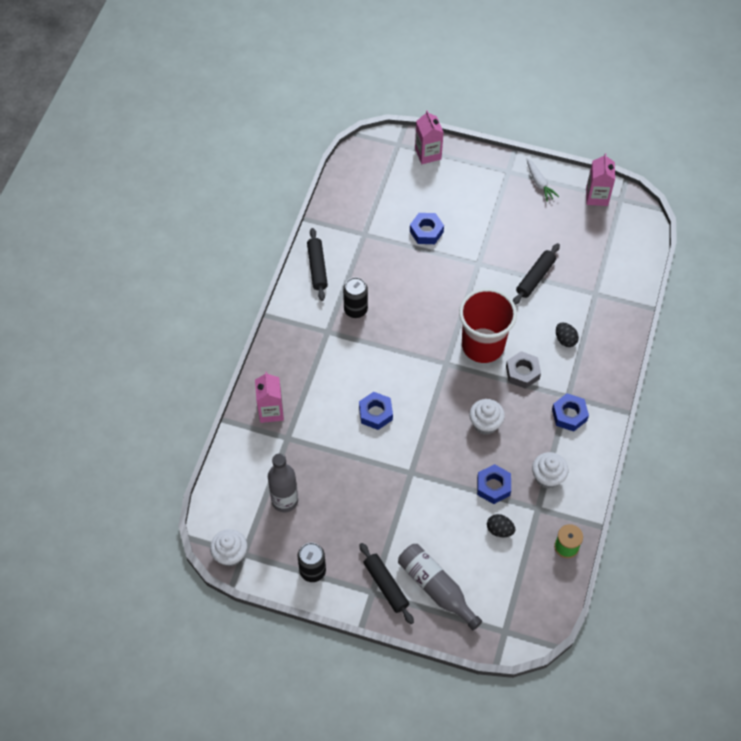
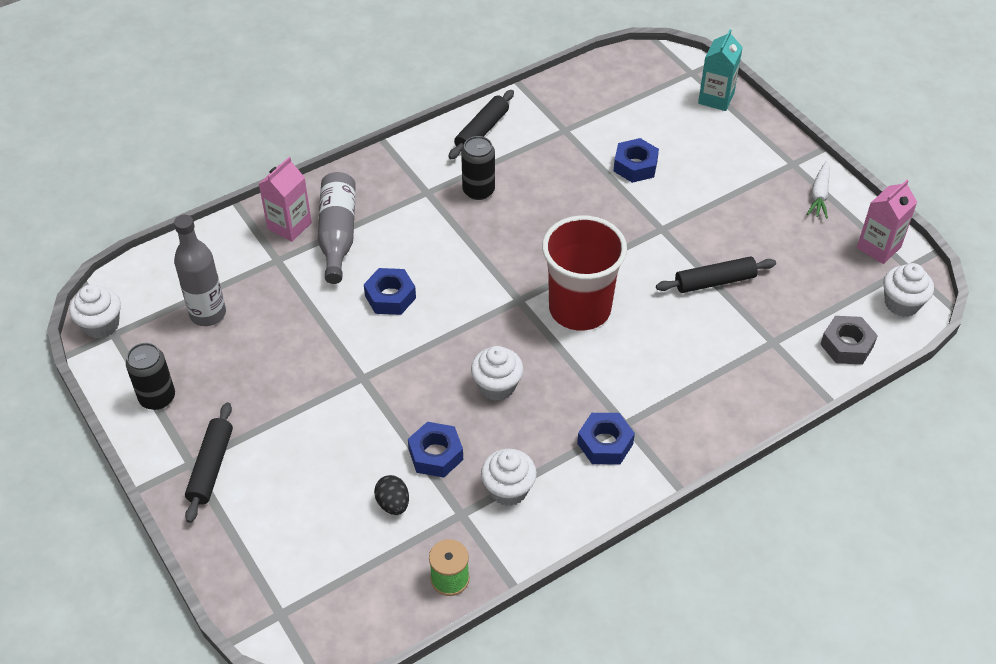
camera: 40 degrees right, 10 degrees down
(428, 154) = (716, 98): pink carton -> turquoise carton
(436, 588) = (259, 509): grey bottle -> grey bottle (338, 234)
(522, 372) = (596, 364): grey nut -> grey nut (846, 345)
(565, 340) = (684, 364): black egg -> none
(636, 224) = (901, 303): none -> white cupcake

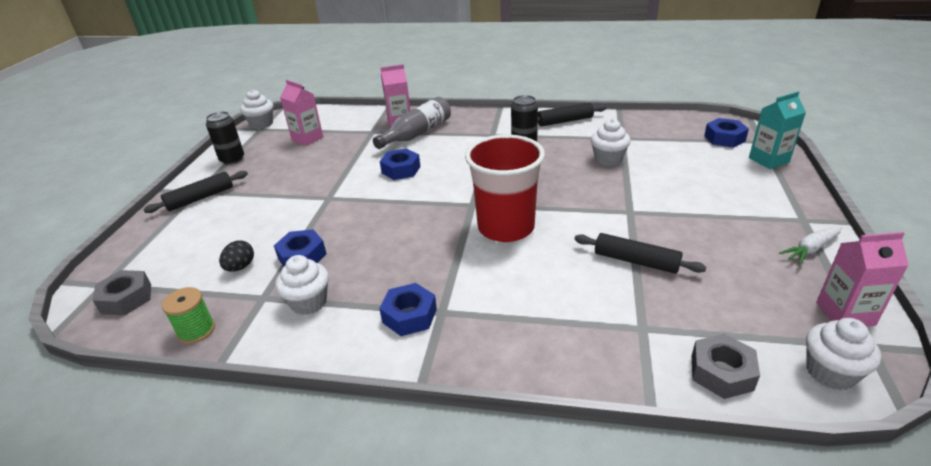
camera: 45 degrees right, 15 degrees down
(208, 314) = (307, 138): grey bottle -> pink carton
(332, 605) = (126, 299): none -> grey nut
(497, 386) = (391, 241): white cupcake -> white cupcake (608, 159)
(635, 166) = (652, 172): blue nut -> blue nut (724, 138)

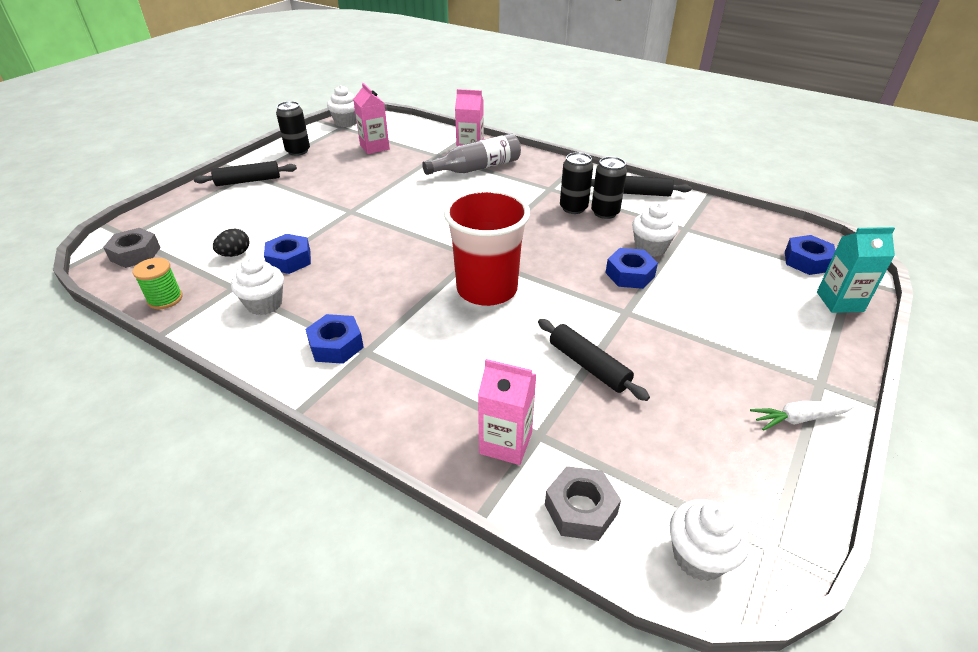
camera: 20 degrees right, 5 degrees up
(401, 170) = (434, 201): blue nut -> blue nut (630, 274)
(552, 142) = (605, 212): none -> black can
(845, 314) = (774, 502): pink carton -> pink carton (505, 443)

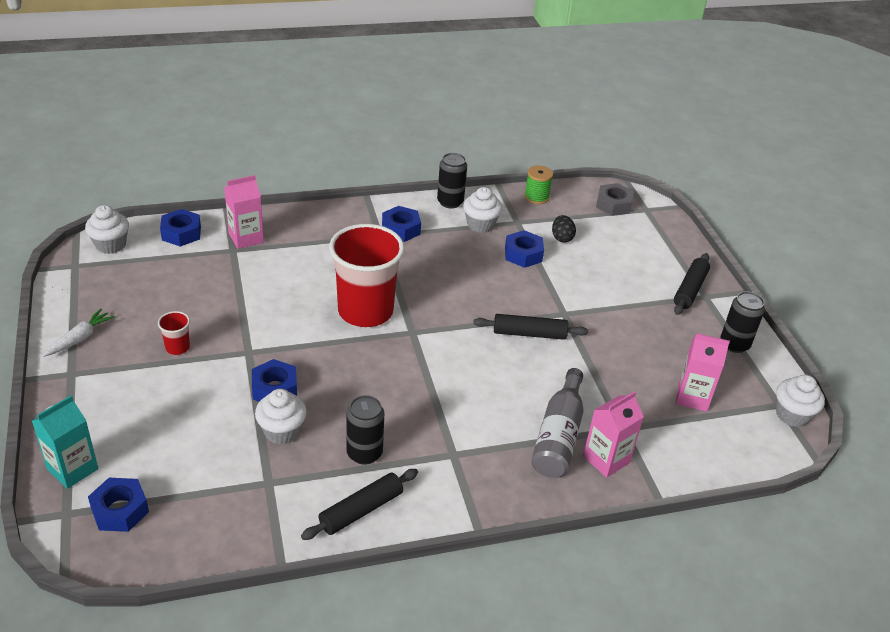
camera: 130 degrees right, 0 degrees up
(573, 208) = (399, 439): black can -> black can (450, 202)
(580, 509) = (181, 233): grey nut -> blue nut
(588, 365) = (239, 299): black rolling pin -> black rolling pin (529, 334)
(692, 350) = (177, 347): none -> red cup

